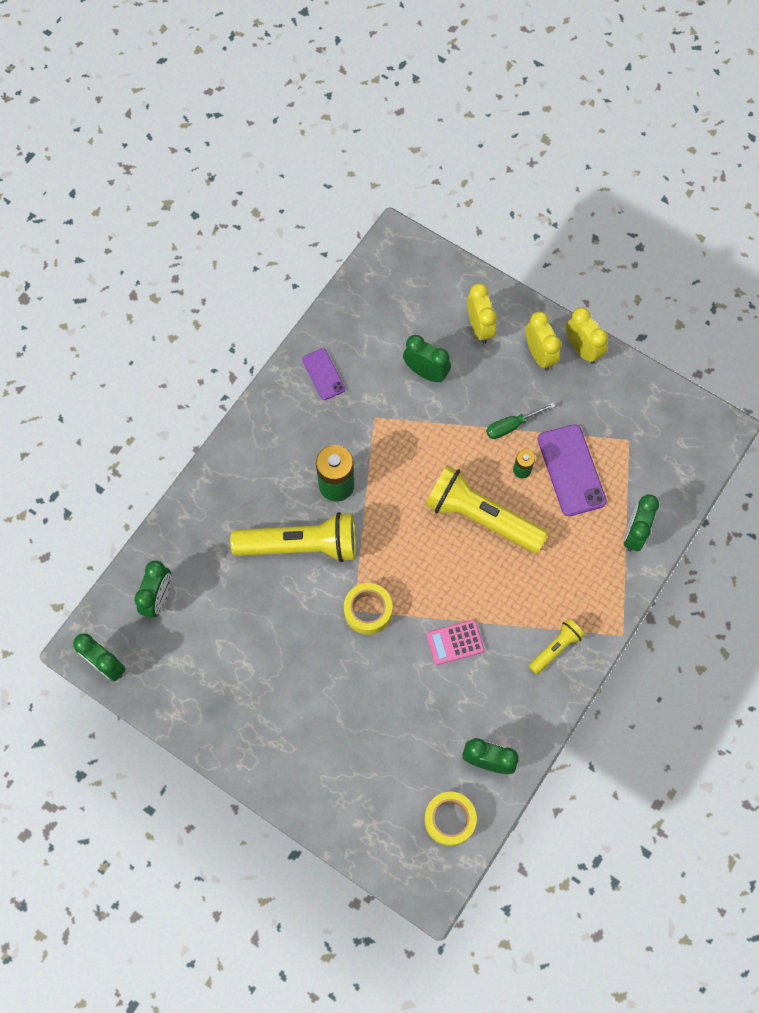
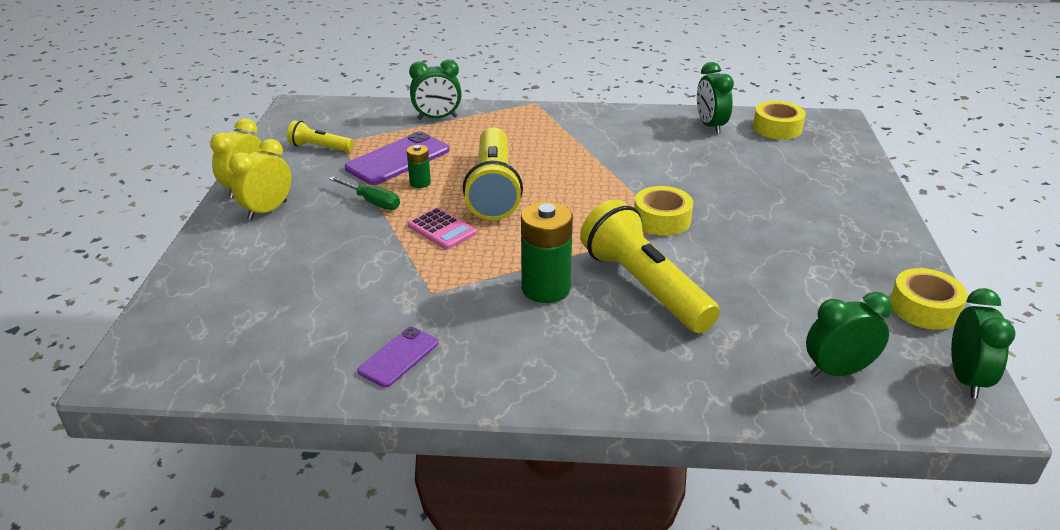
camera: 120 degrees left, 35 degrees down
(170, 703) = (924, 308): none -> yellow tape
(426, 372) = (340, 276): green clock -> none
(455, 642) = (633, 167): pink calculator -> pink calculator (442, 229)
(479, 328) = (250, 258): yellow clock -> none
(555, 648) = (580, 124): yellow flashlight -> yellow flashlight (320, 147)

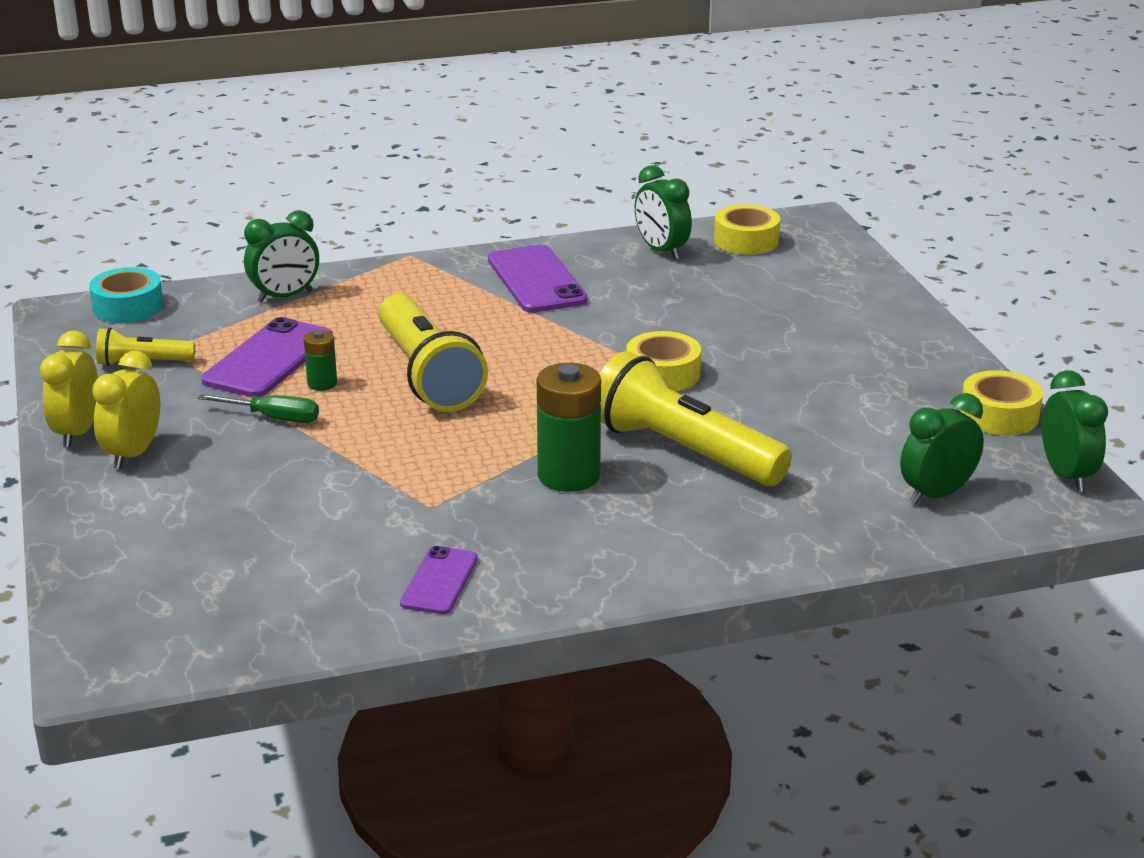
camera: 20 degrees left, 5 degrees down
(338, 109) = (128, 306): none -> turquoise tape
(442, 229) = (392, 434): pink calculator -> none
(610, 133) = (536, 280): none -> purple phone

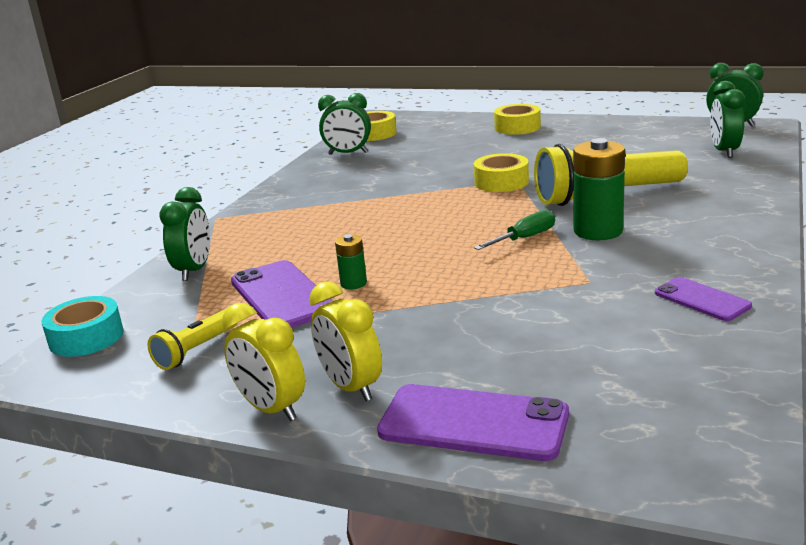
camera: 50 degrees left, 5 degrees down
(273, 418) = (379, 312): green screwdriver -> green screwdriver (524, 238)
(427, 375) = (398, 246): yellow flashlight -> none
(536, 280) = (324, 190): purple phone -> purple phone (473, 423)
(999, 415) = (654, 124): yellow tape -> yellow tape (517, 127)

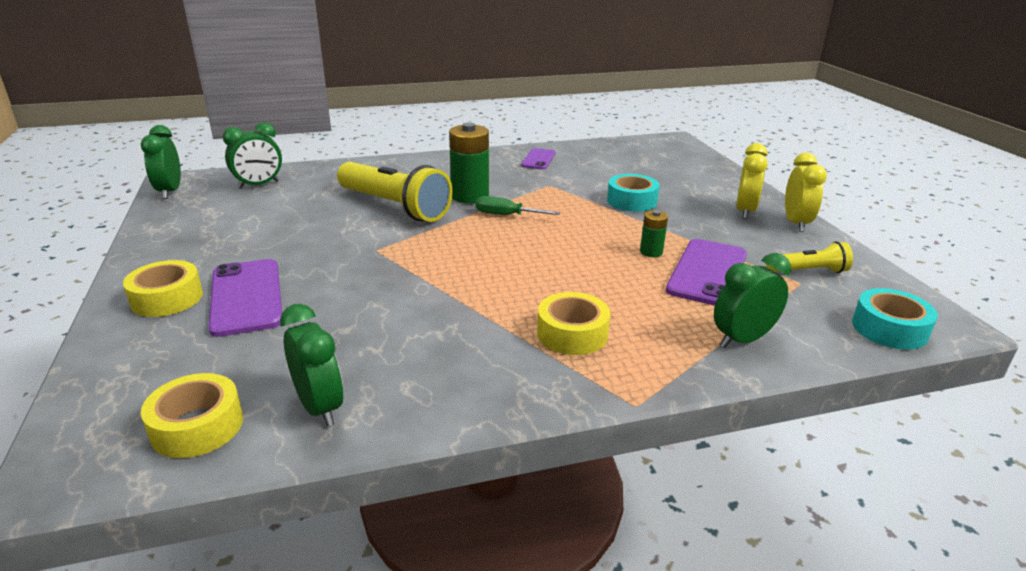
camera: 130 degrees left, 5 degrees up
(473, 423) = (716, 179): purple phone -> purple phone (246, 297)
(479, 317) = (632, 201): none -> turquoise tape
(501, 182) = (386, 255): yellow tape -> yellow tape (572, 334)

